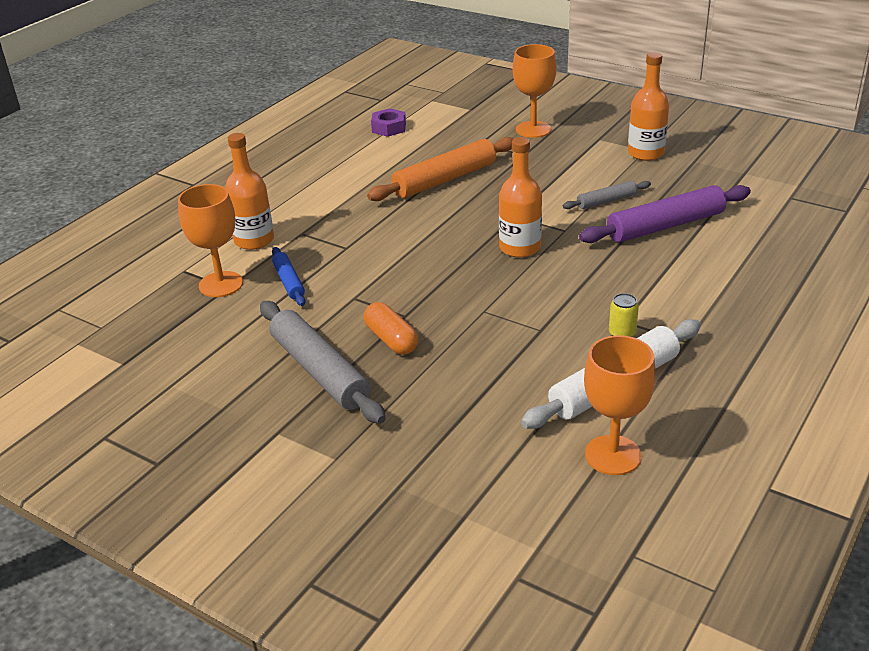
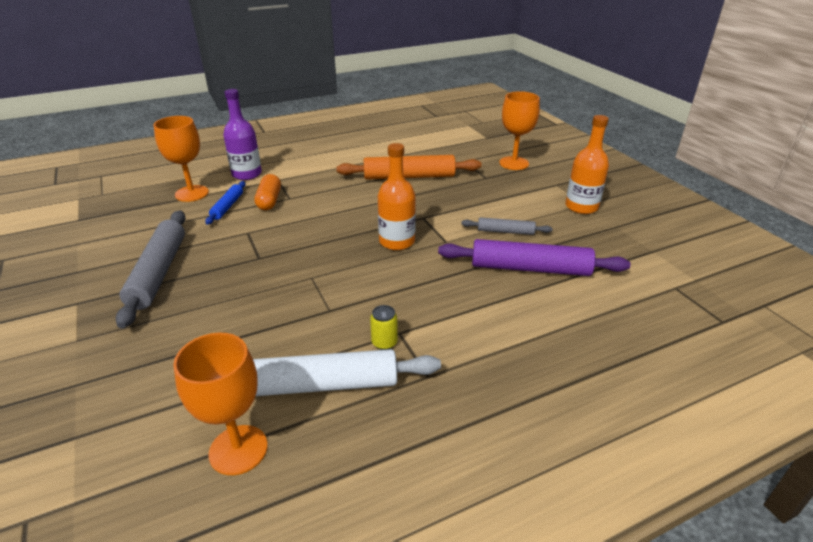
camera: 30 degrees right, 0 degrees up
(254, 240) = (247, 174): orange bottle -> purple bottle
(389, 128) = (418, 133): purple nut -> none
(391, 339) = (227, 271): orange capsule -> orange capsule (269, 200)

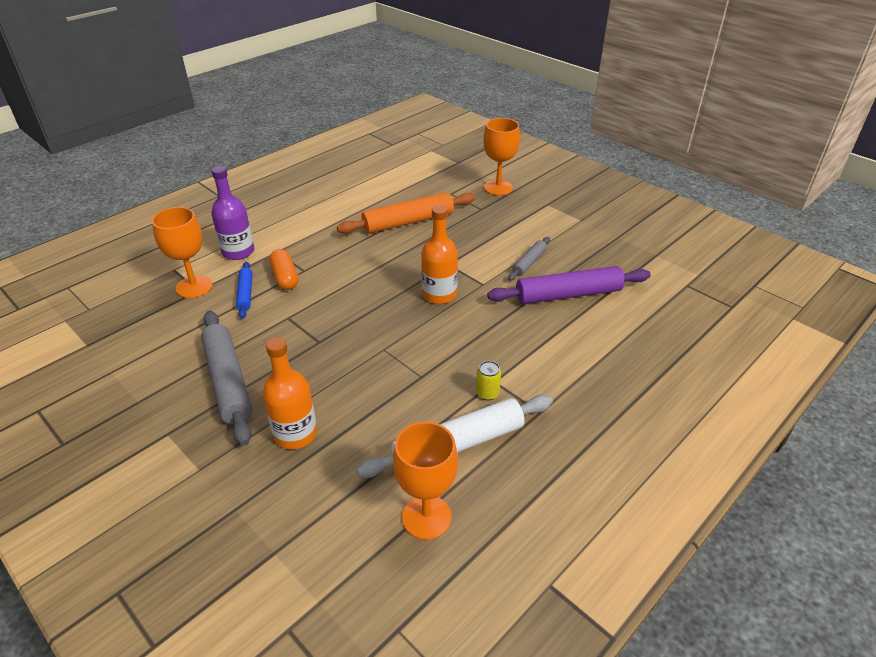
camera: 20 degrees left, 5 degrees up
(505, 231) = (529, 263): grey rolling pin -> grey rolling pin turned 45 degrees counterclockwise
(581, 207) = (580, 223): orange bottle -> orange bottle (295, 434)

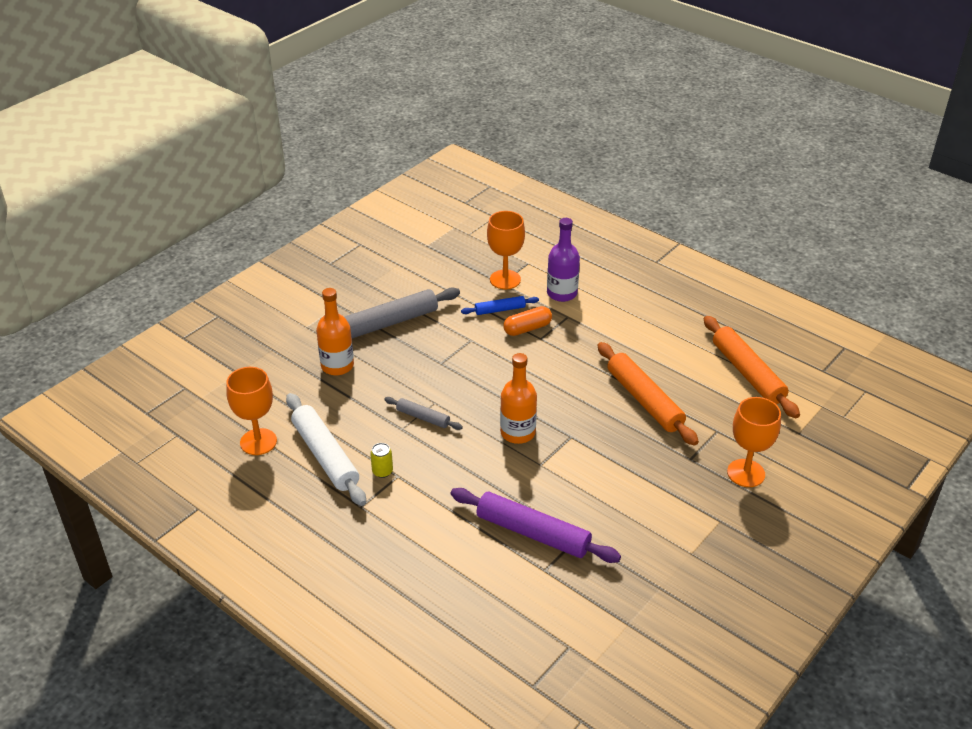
camera: 85 degrees right, 0 degrees up
(387, 173) = (747, 373): none -> orange rolling pin
(529, 263) = (586, 501): grey rolling pin -> grey rolling pin (423, 417)
(568, 294) = (533, 533): purple rolling pin -> purple rolling pin turned 45 degrees counterclockwise

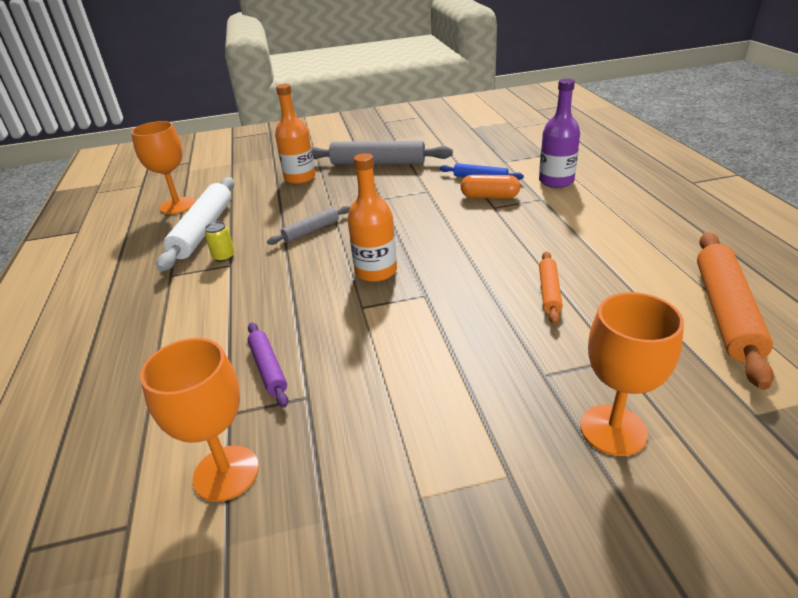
camera: 40 degrees right, 5 degrees down
(423, 417) = (311, 230): grey rolling pin -> grey rolling pin turned 75 degrees clockwise
(505, 279) = (511, 160): orange goblet -> orange goblet (226, 473)
(533, 533) = (268, 368): purple rolling pin -> purple rolling pin, size x0.53
(644, 400) = (549, 292): orange rolling pin -> orange rolling pin, size x0.53

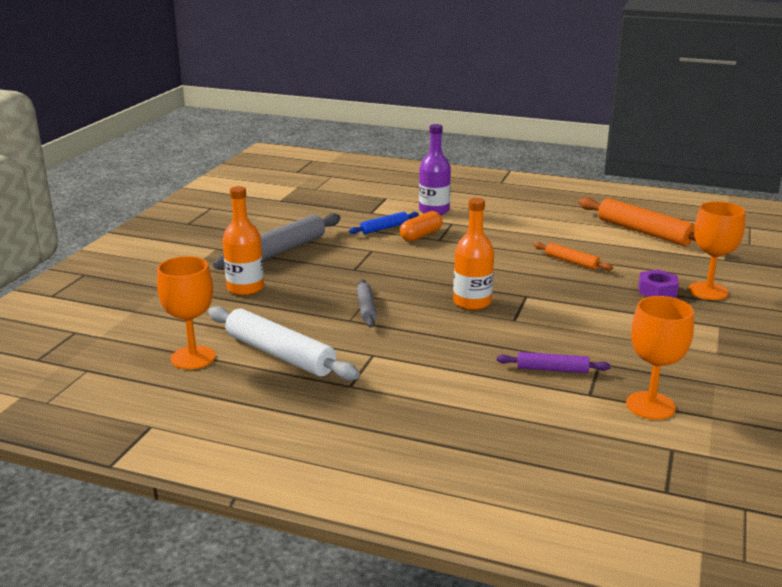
camera: 60 degrees left, 10 degrees down
(224, 257) = (353, 354): yellow can -> none
(553, 381) = (657, 290): none -> purple nut

